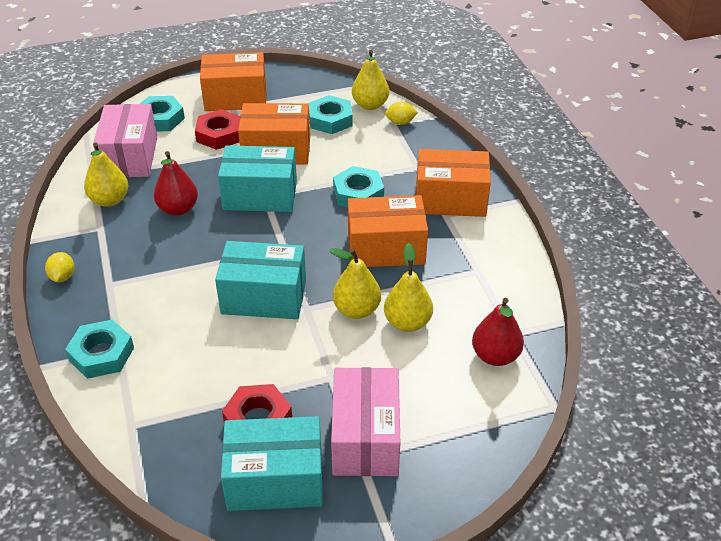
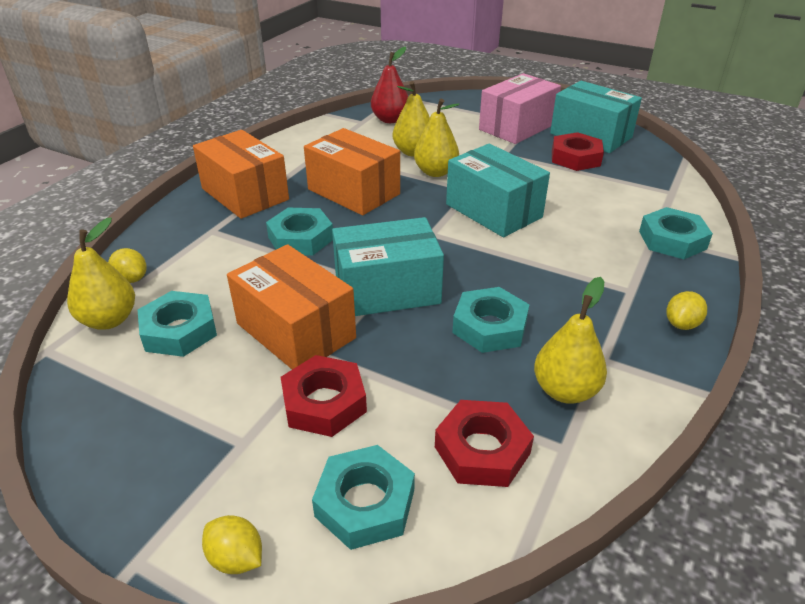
camera: 135 degrees left, 5 degrees down
(130, 157) = (482, 450): pink box -> red nut
(178, 209) = (490, 326): red pear -> turquoise nut
(187, 86) = (236, 558): none -> yellow lemon
(235, 98) = (212, 461): orange box -> none
(260, 195) = (387, 290): turquoise box -> turquoise box turned 60 degrees counterclockwise

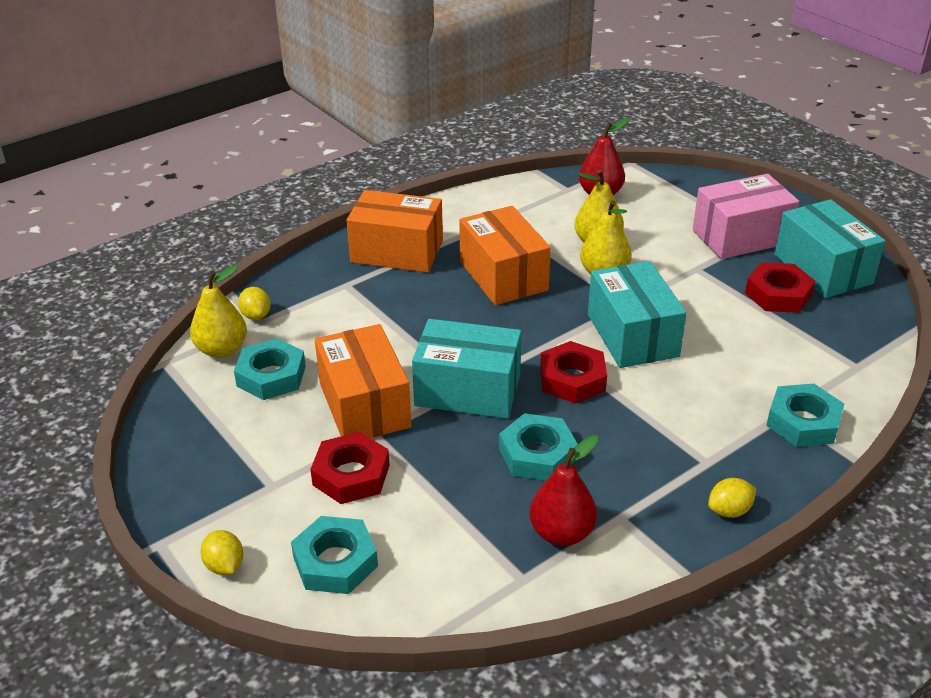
camera: 25 degrees right, 0 degrees up
(245, 194) = (397, 252): orange box -> orange box turned 60 degrees counterclockwise
(301, 238) = (421, 315): turquoise nut -> none
(482, 450) = (452, 555): red nut -> red nut (572, 379)
(565, 390) = (561, 533): yellow pear -> red pear

